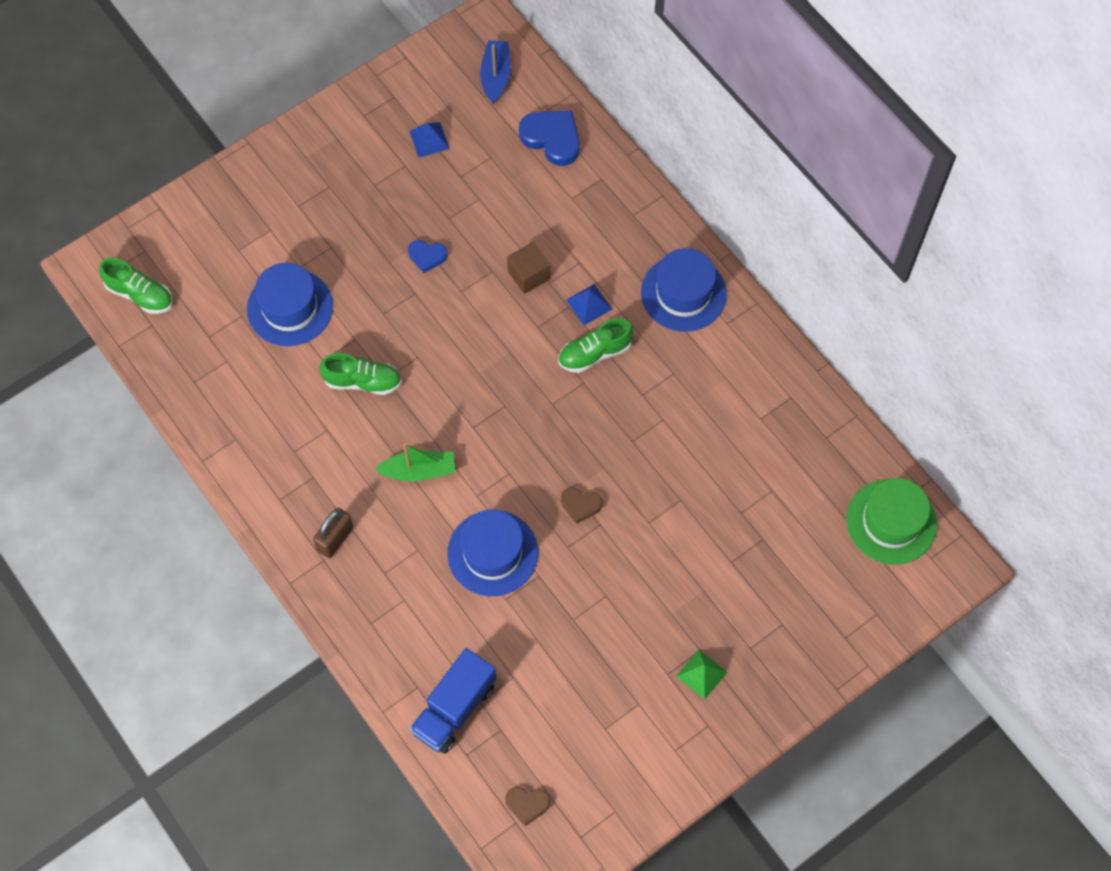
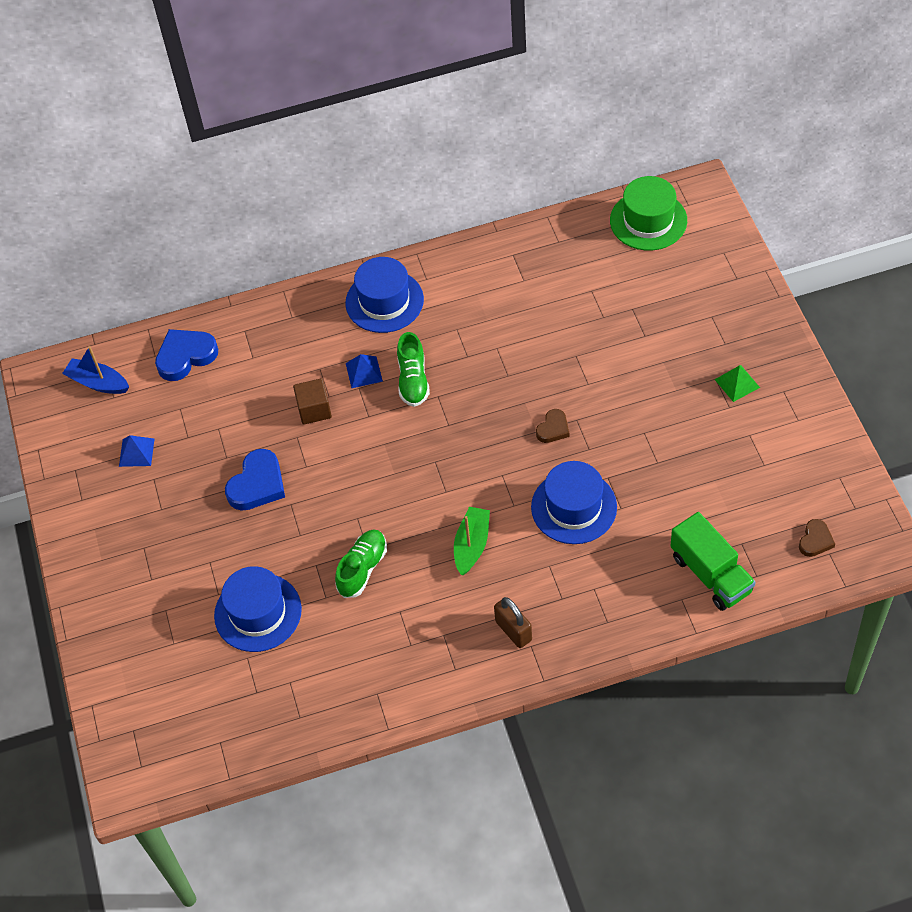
camera: 65 degrees left, 10 degrees down
(140, 294) = (181, 745): green shoe -> none
(427, 256) = (257, 484): blue heart -> blue heart, size x1.75
(454, 708) = (710, 574): blue truck -> green truck

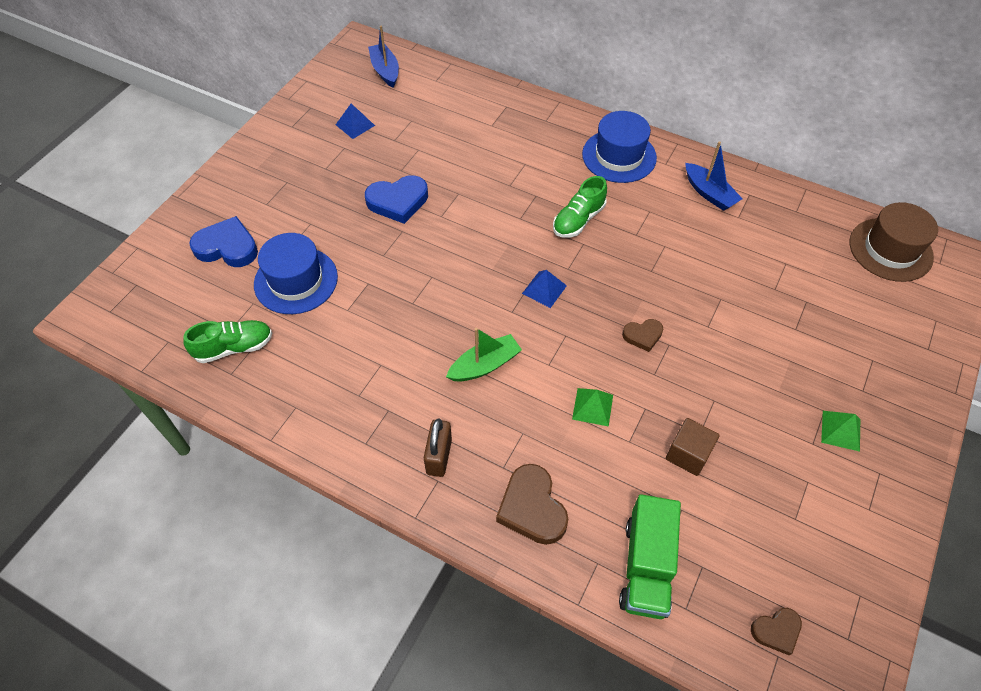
camera: 40 degrees right, 0 degrees up
(185, 356) = (452, 94): blue heart -> blue heart (227, 247)
(314, 410) = (490, 186): brown cube -> brown cube (688, 454)
(362, 569) = (393, 313): green shoe -> green shoe (234, 347)
(364, 372) = (551, 188): blue pyramid -> blue pyramid (544, 289)
(484, 278) = (709, 193): none -> blue boat
(574, 507) = (592, 406): blue hat -> green pyramid
(608, 605) = (532, 508): none -> brown heart
(648, 220) = (890, 249): green hat -> brown hat

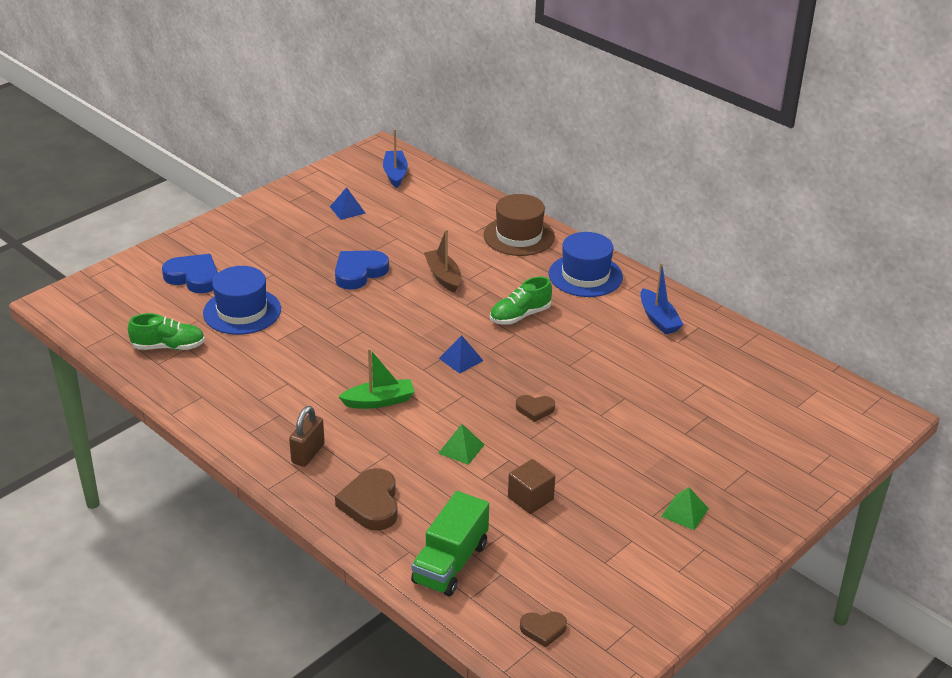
camera: 15 degrees right, 20 degrees down
(398, 201) = (359, 272): blue heart -> blue heart turned 135 degrees clockwise
(484, 188) = (443, 276): none -> brown boat
(890, 249) = (817, 394): brown hat -> brown hat (519, 236)

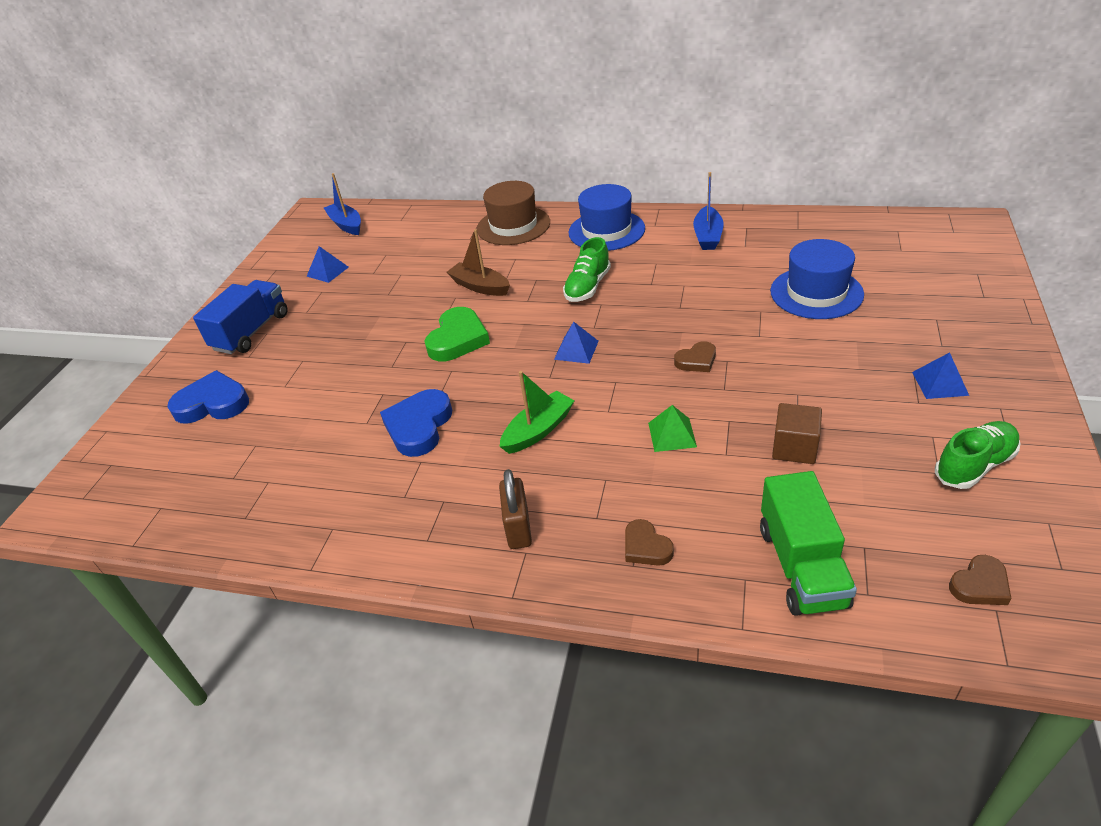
camera: 25 degrees left, 5 degrees up
(169, 347) = (243, 491): green shoe -> green shoe (974, 465)
(242, 311) = (300, 412): blue hat -> blue hat (816, 293)
(257, 235) = (251, 332): none -> blue truck
(359, 272) = (393, 319): blue heart -> blue heart (419, 426)
(371, 504) = (646, 547): brown heart -> brown heart, size x0.57
(389, 310) = (458, 339): none -> green heart
(658, 319) = (707, 236): blue boat -> blue boat turned 60 degrees clockwise
(685, 512) = (940, 383): green pyramid -> blue pyramid

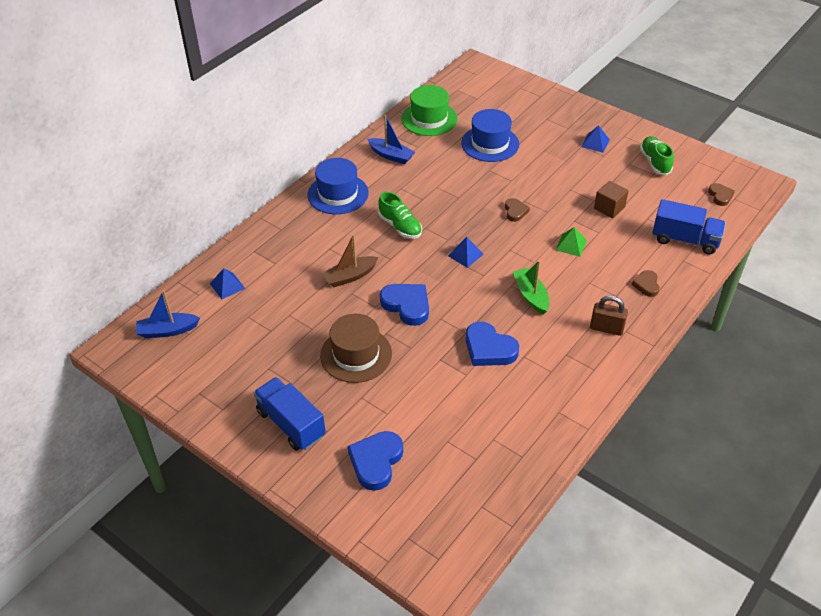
camera: 70 degrees left, 5 degrees up
(327, 271) = (239, 358): blue pyramid -> blue pyramid (227, 286)
(458, 339) = (407, 305): green heart -> blue heart
(513, 226) = (281, 235): brown hat -> brown hat (356, 354)
(646, 547) = (646, 285): brown heart -> brown heart turned 105 degrees clockwise
(801, 566) = (685, 240): green truck -> blue truck
(809, 234) = (429, 119): none -> green hat

